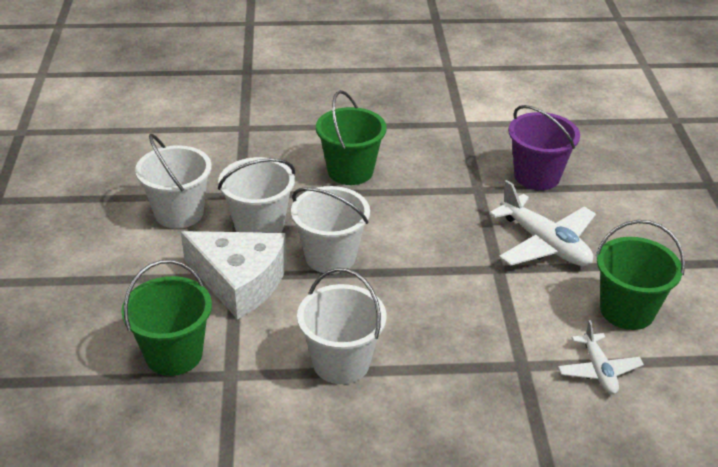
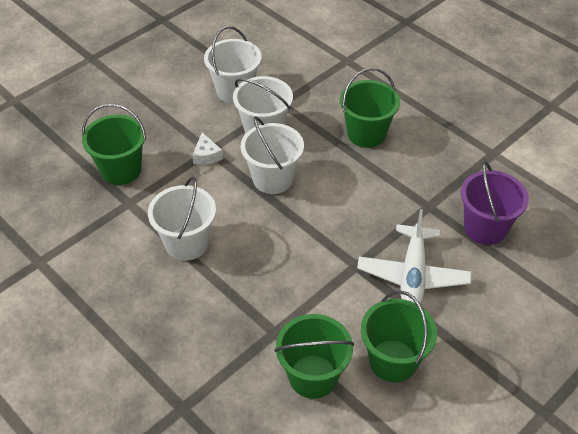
camera: 50 degrees right, 10 degrees up
(240, 281) = (206, 155): white cheese -> white cheese, size x0.42
(598, 370) = (313, 376): white plane -> green bucket

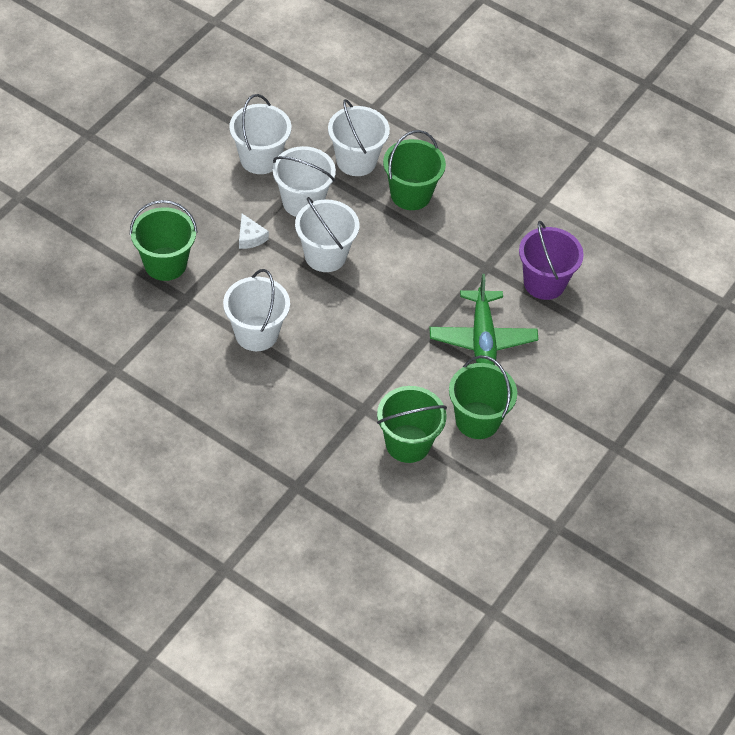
camera: 15 degrees left, 5 degrees up
(322, 101) = (356, 161): none -> white bucket
(412, 275) = (482, 338): white plane -> green plane

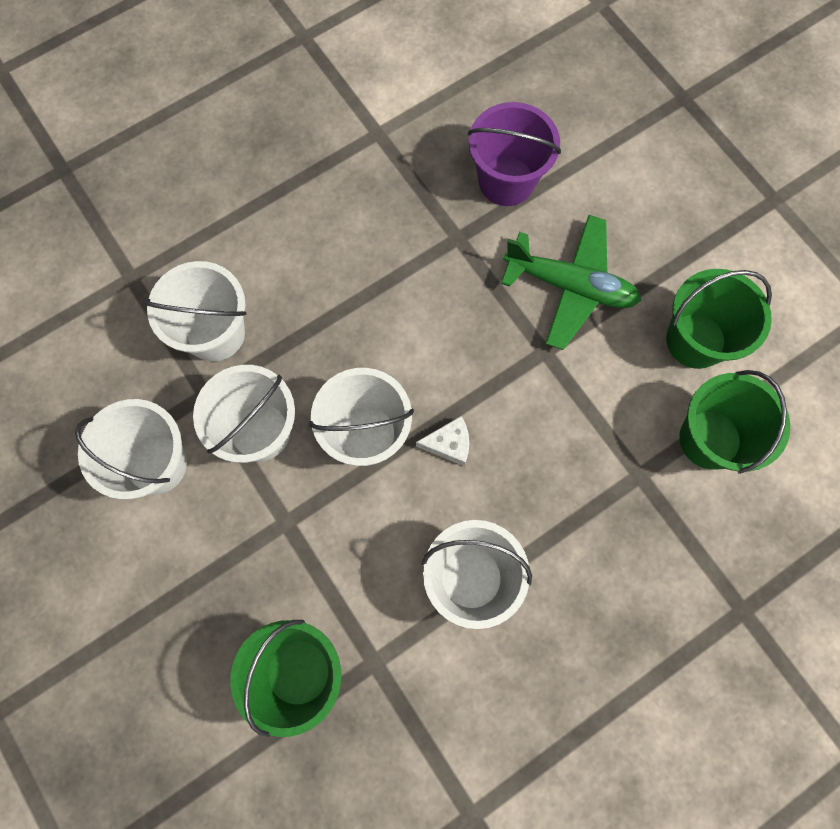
camera: 65 degrees left, 20 degrees up
(250, 237) = (295, 528): white cheese -> white cheese (449, 444)
(410, 194) = (303, 285): green bucket -> none

